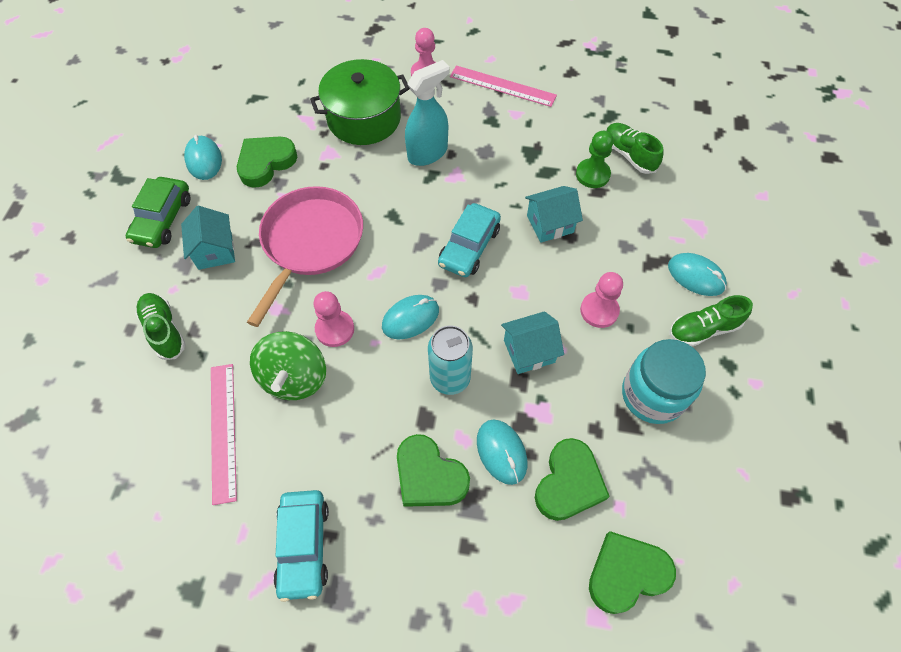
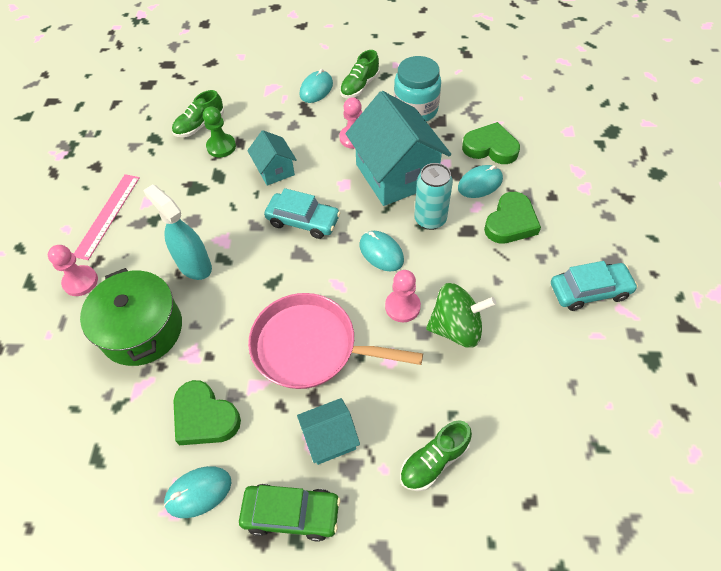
camera: 95 degrees left, 5 degrees down
(223, 431) = (520, 373): pink ruler -> none
(529, 351) = (396, 175): turquoise house -> turquoise house, size x1.99
(626, 573) = (537, 119): green heart -> none
(703, 329) = (359, 86): green shoe -> green shoe turned 60 degrees clockwise

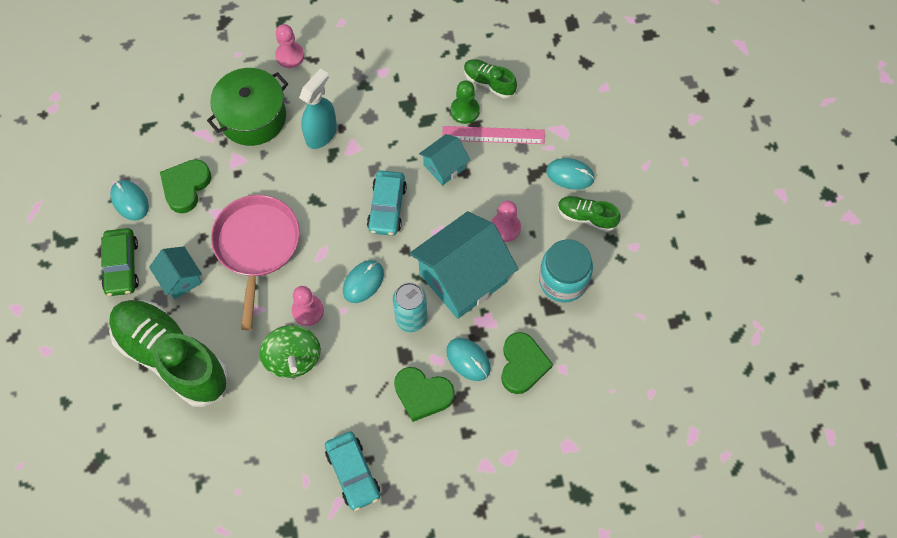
camera: 75 degrees right, 10 degrees up
(107, 215) = (361, 47): pink ruler -> pink ruler (493, 135)
(434, 461) = (172, 357): green shoe -> green shoe, size x2.18

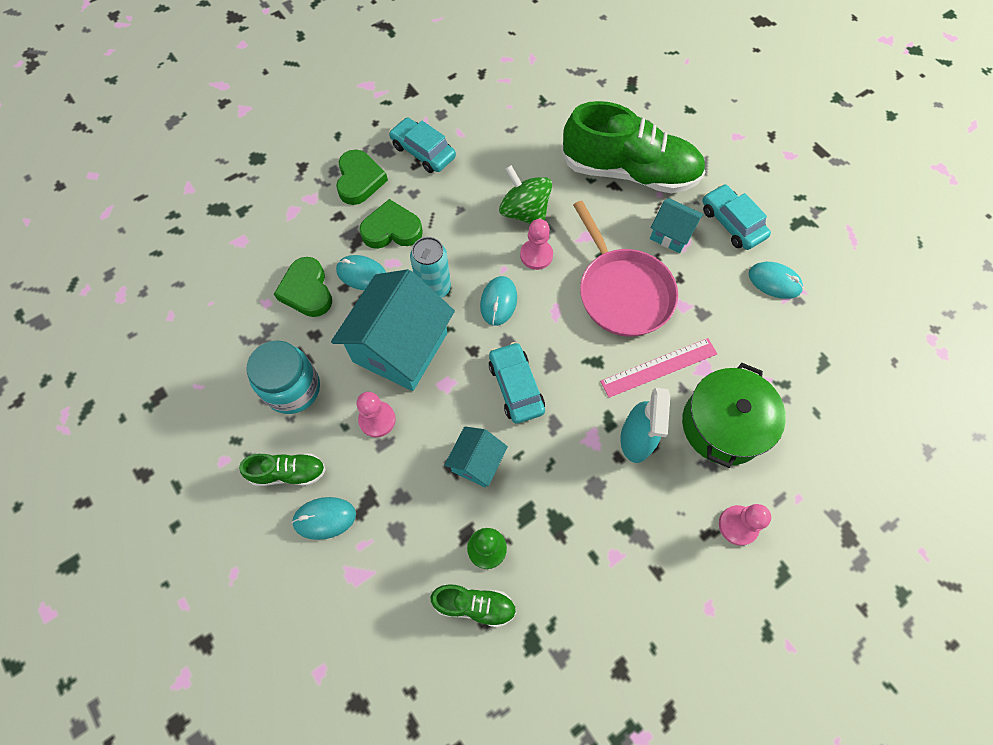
camera: 155 degrees right, 0 degrees up
(122, 266) = (732, 223): green car -> turquoise car
(186, 187) = (733, 318): green heart -> green heart (359, 180)
(493, 135) = (437, 530): pink ruler -> pink ruler (659, 367)

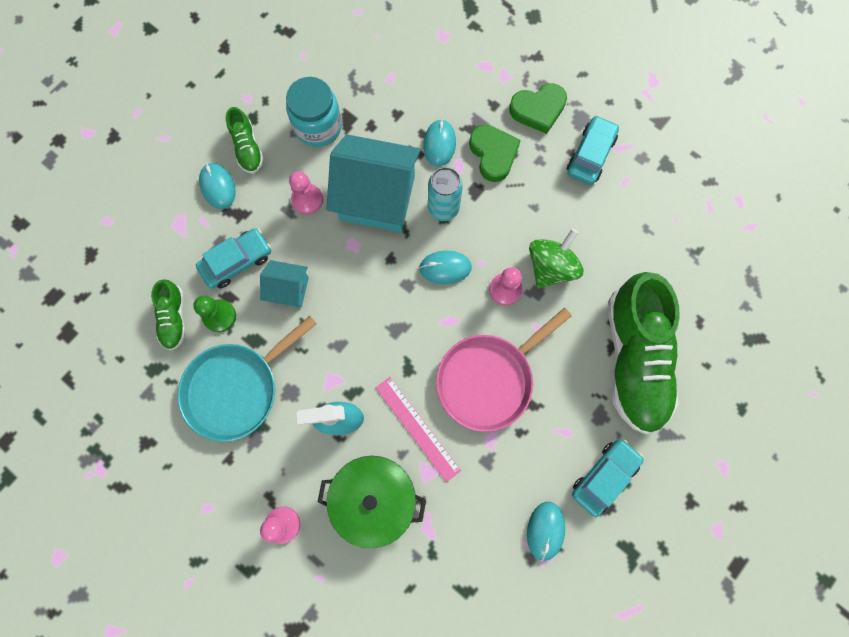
camera: 75 degrees right, 10 degrees up
(307, 291) = (410, 105): green heart -> none
(516, 387) = (365, 304): turquoise car -> turquoise car (237, 261)
(577, 545) = (236, 388): none -> turquoise pan
(671, 234) = (570, 415): turquoise house -> none

